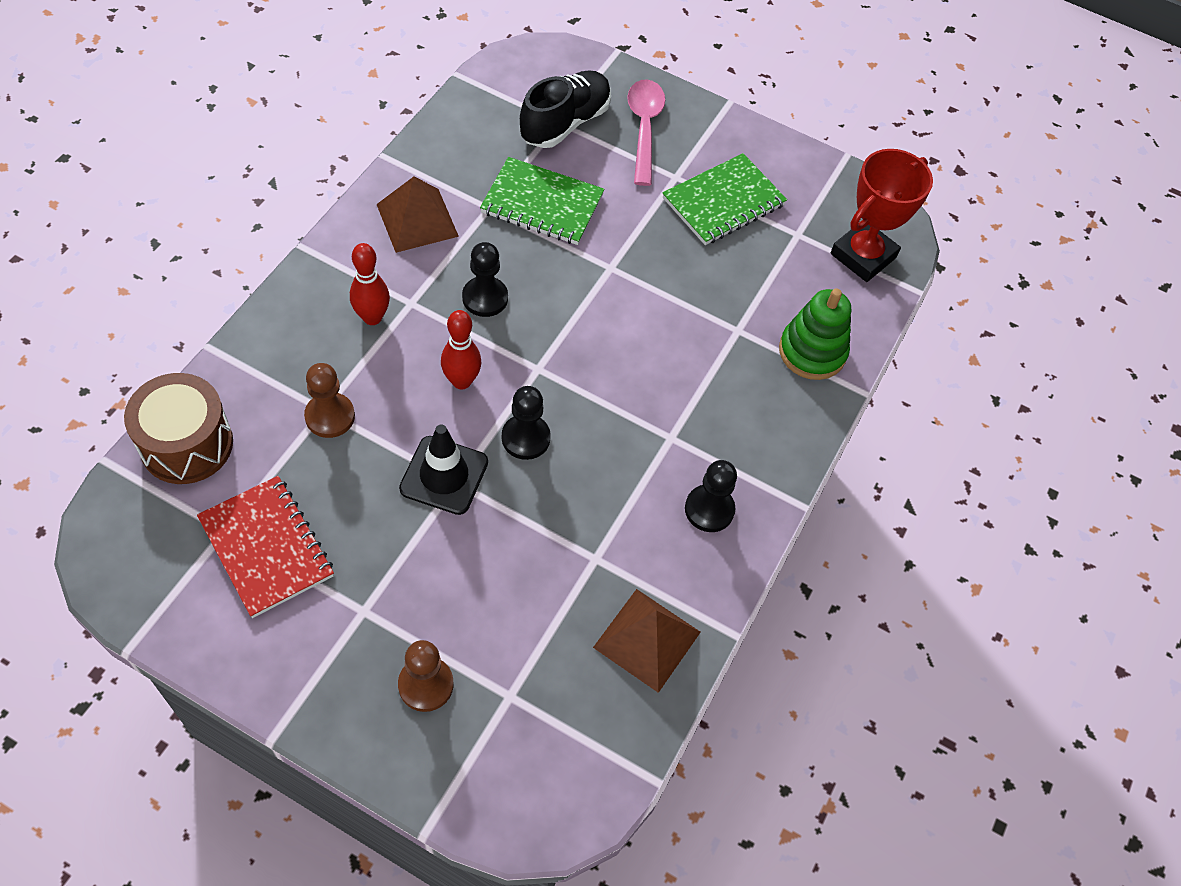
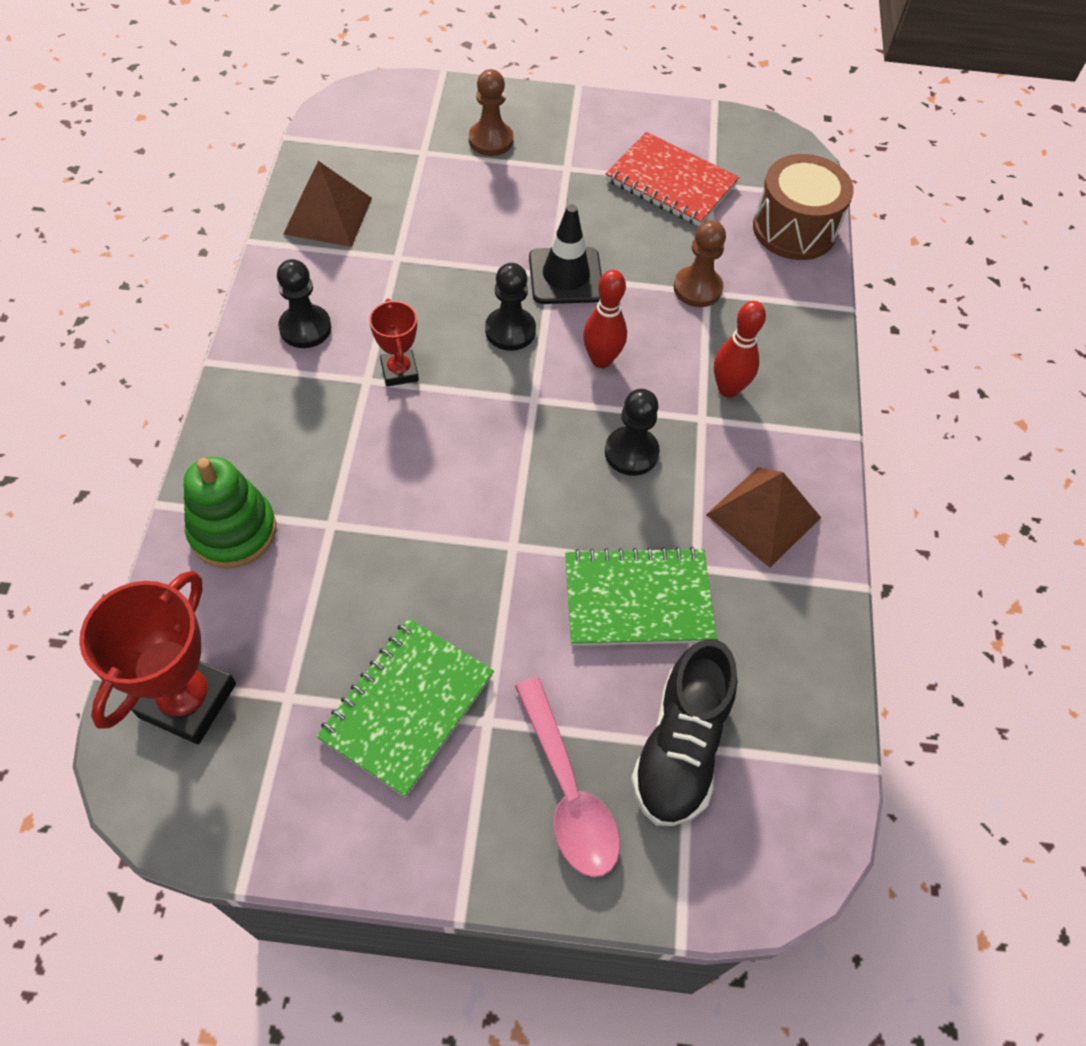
camera: 160 degrees right, 0 degrees up
(640, 435) = (399, 371): none -> red trophy

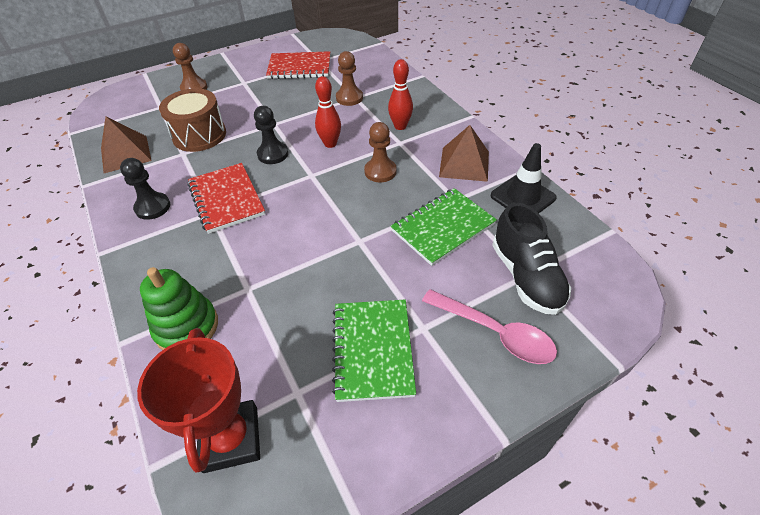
camera: 30 degrees left, 10 degrees down
(399, 371) = (226, 199): red trophy -> red notebook
(565, 276) = (281, 121): black traffic cone -> black traffic cone (522, 197)
(631, 452) = (380, 171): black pawn -> brown pawn
(794, 229) = (371, 60): brown drum -> brown drum (199, 135)

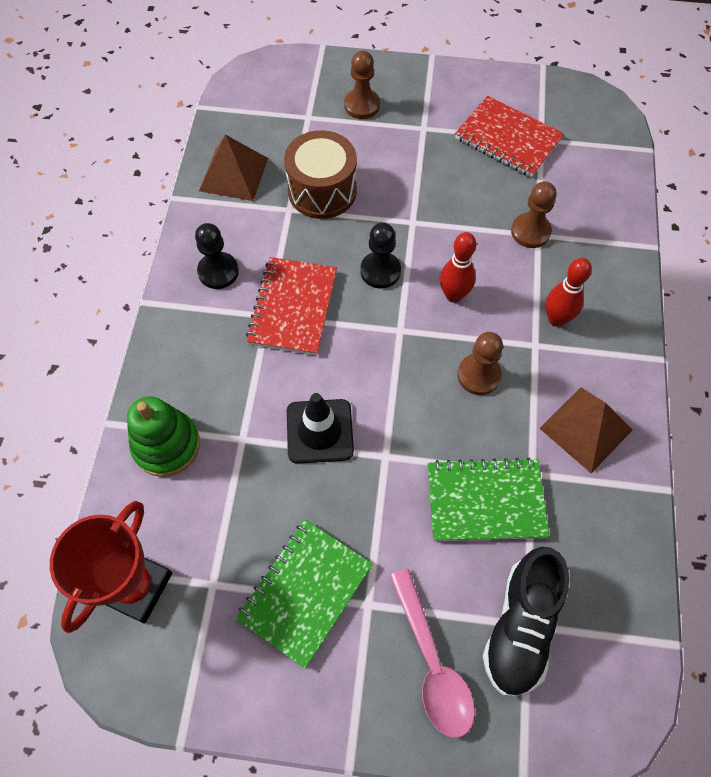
camera: 35 degrees right, 15 degrees up
(522, 197) = (613, 524): black traffic cone -> black traffic cone (319, 431)

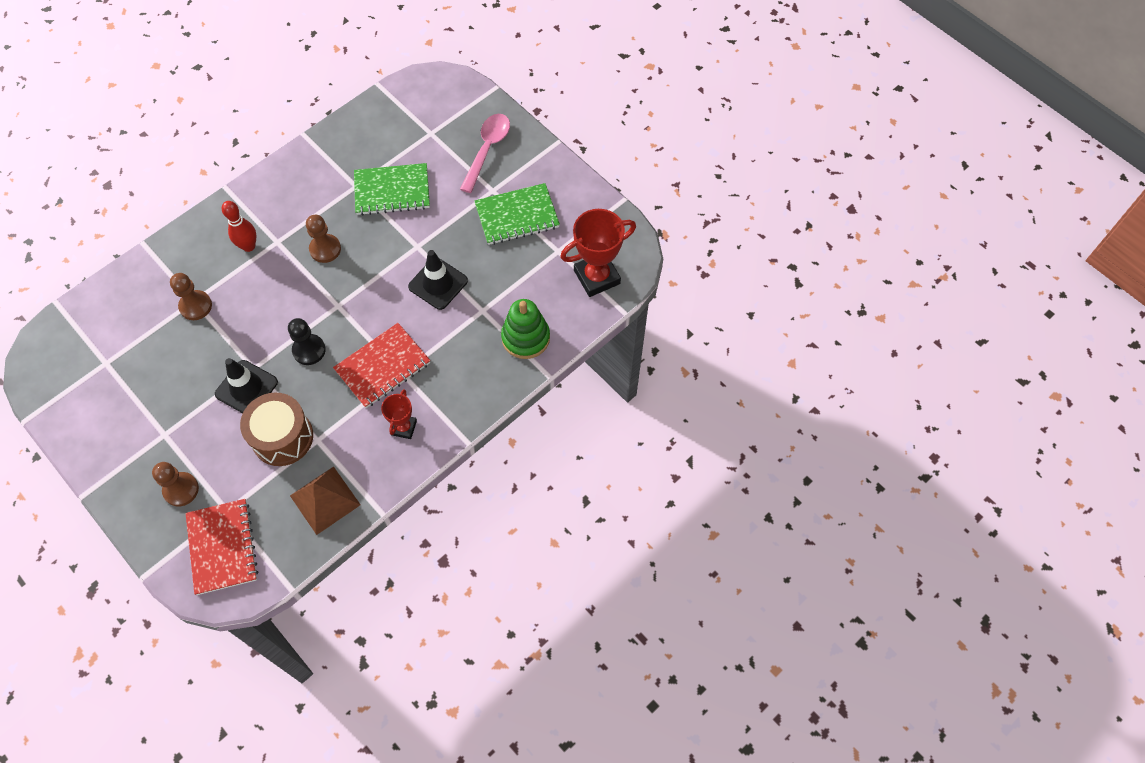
camera: 140 degrees left, 0 degrees up
(218, 271) = (404, 427): black pawn -> red trophy
(399, 203) = (246, 388): none -> black traffic cone
(453, 295) = (285, 302): red bowling pin -> none
(485, 501) = (392, 191): green notebook -> green notebook turned 45 degrees counterclockwise
(508, 139) = (124, 380): red notebook -> red notebook (222, 547)
(520, 626) = (434, 134): black shoe -> none
(586, 429) = (305, 185): brown pyramid -> none

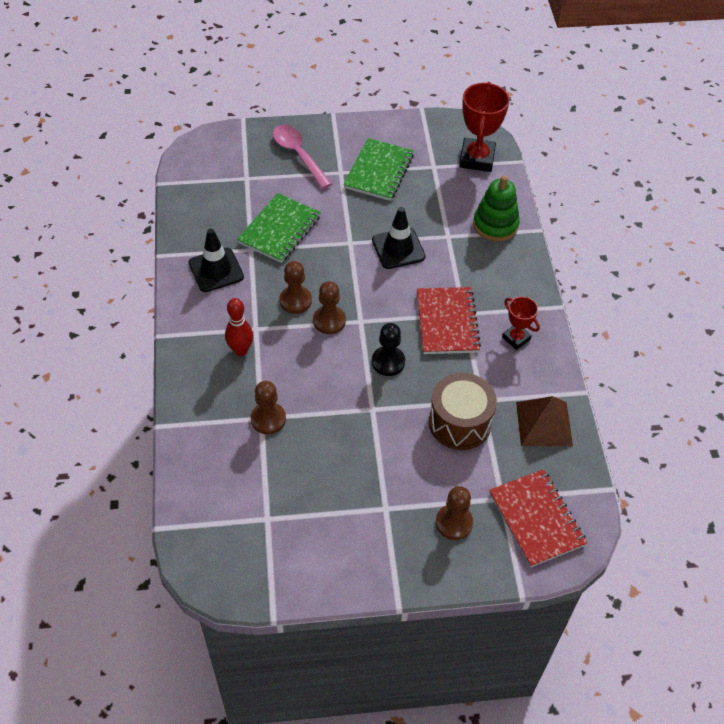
camera: 55 degrees left, 10 degrees down
(222, 547) = (536, 519): red notebook -> red notebook turned 45 degrees clockwise
(246, 388) = (388, 424): black traffic cone -> black traffic cone (216, 270)
(321, 284) = (329, 321): none -> brown pawn

